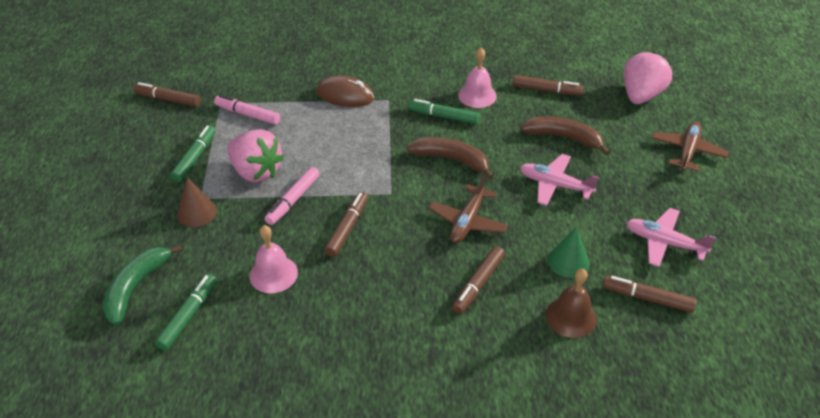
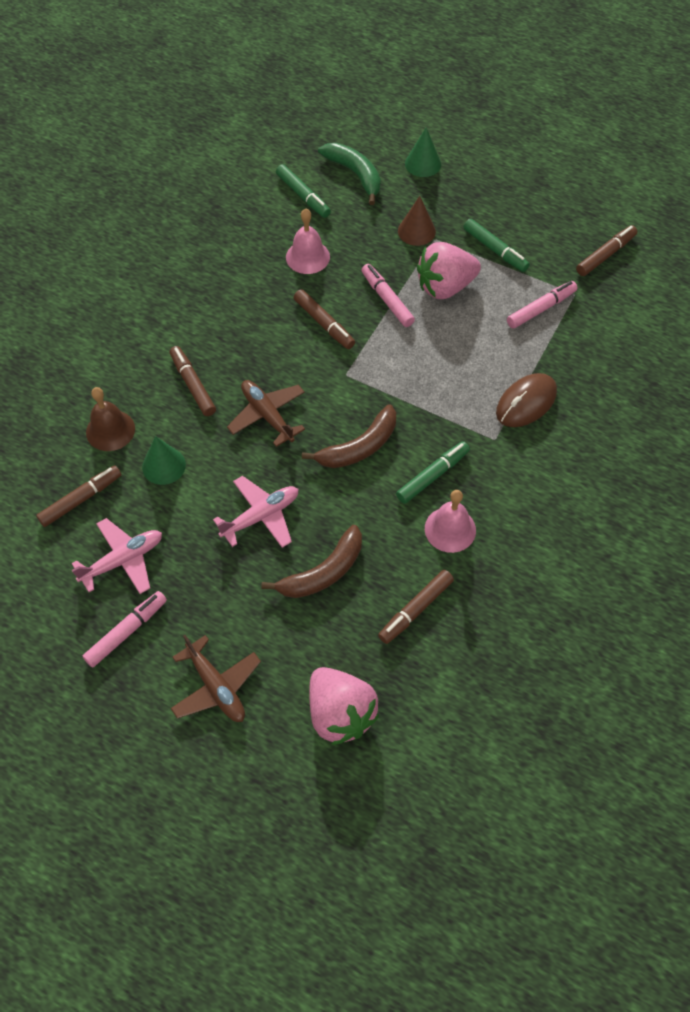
camera: 120 degrees right, 15 degrees up
(97, 242) = (423, 163): none -> green cone
(706, 211) = (127, 632): none -> pink marker

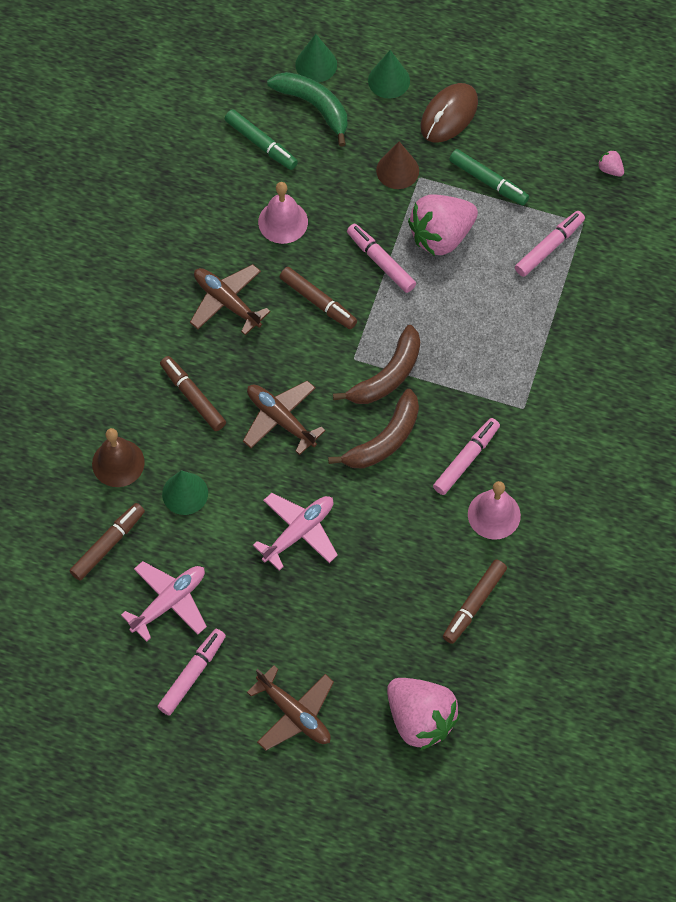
camera: 10 degrees left, 5 degrees up
(243, 312) = (227, 302): none -> brown plane
(323, 572) = (374, 581): brown banana -> brown banana (387, 375)
(363, 144) = (316, 64): none -> green cone
(433, 476) = (466, 459): green marker -> pink marker
(526, 402) = (549, 361): brown mouse -> brown mouse (449, 115)
(605, 255) = (610, 169): brown marker -> pink strawberry

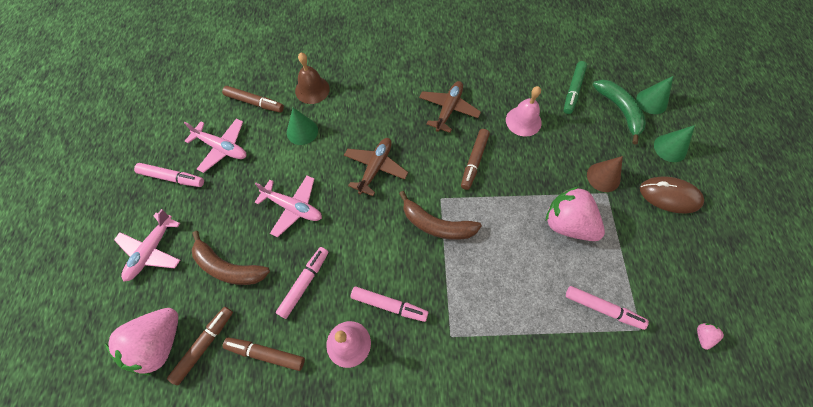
camera: 70 degrees right, 0 degrees up
(193, 396) = (373, 113): brown marker -> brown marker (204, 345)
(294, 713) = (151, 251): brown plane -> pink plane
(314, 106) = (619, 111): green banana -> green banana turned 45 degrees counterclockwise
(381, 261) = (525, 190): pink marker -> pink marker (304, 283)
(384, 439) = (384, 240): brown banana -> brown banana (228, 267)
(488, 181) = (632, 242): green marker -> none

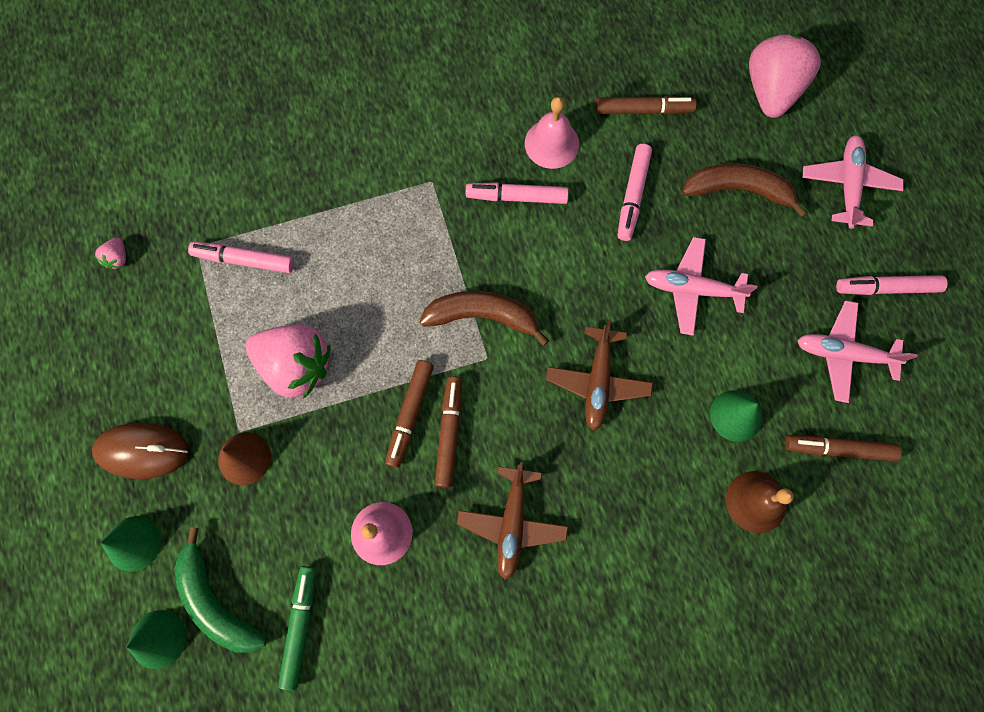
camera: 165 degrees right, 10 degrees up
(204, 345) = (718, 101): brown marker -> brown marker (410, 414)

